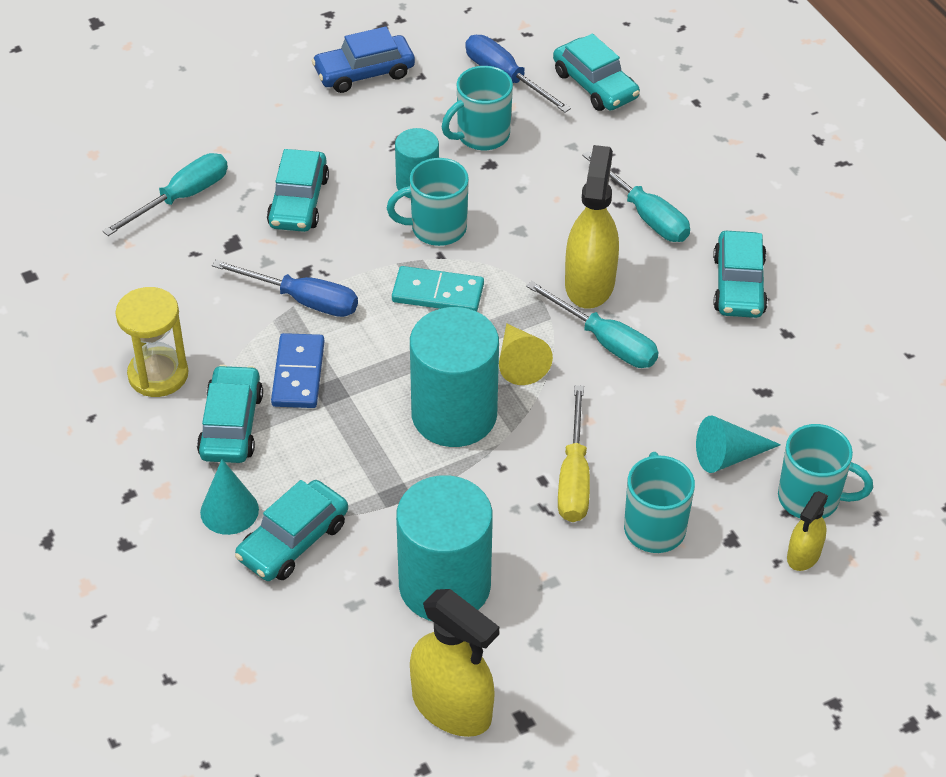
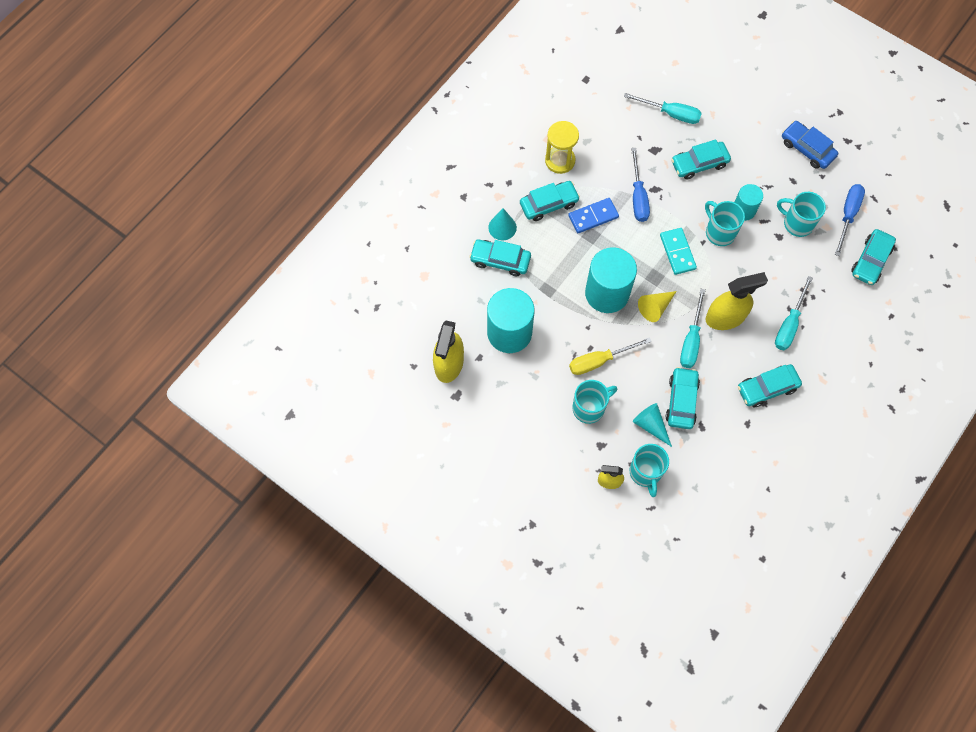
camera: 65 degrees right, 20 degrees up
(706, 398) = (681, 401): none -> turquoise car

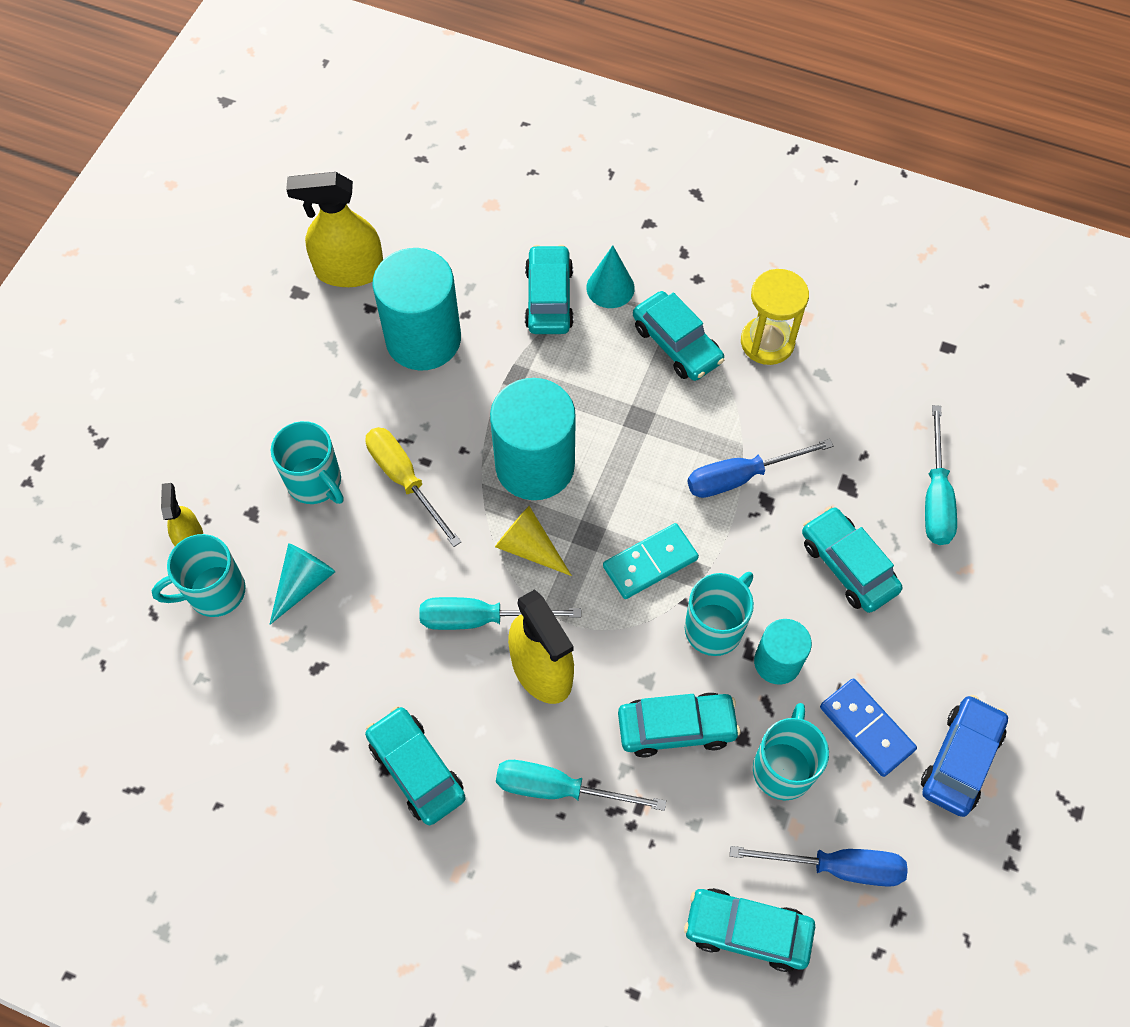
camera: 75 degrees right, 5 degrees down
(593, 216) = (676, 414): blue domino -> blue domino (866, 728)
(681, 401) = (358, 625): turquoise car -> turquoise car (676, 728)

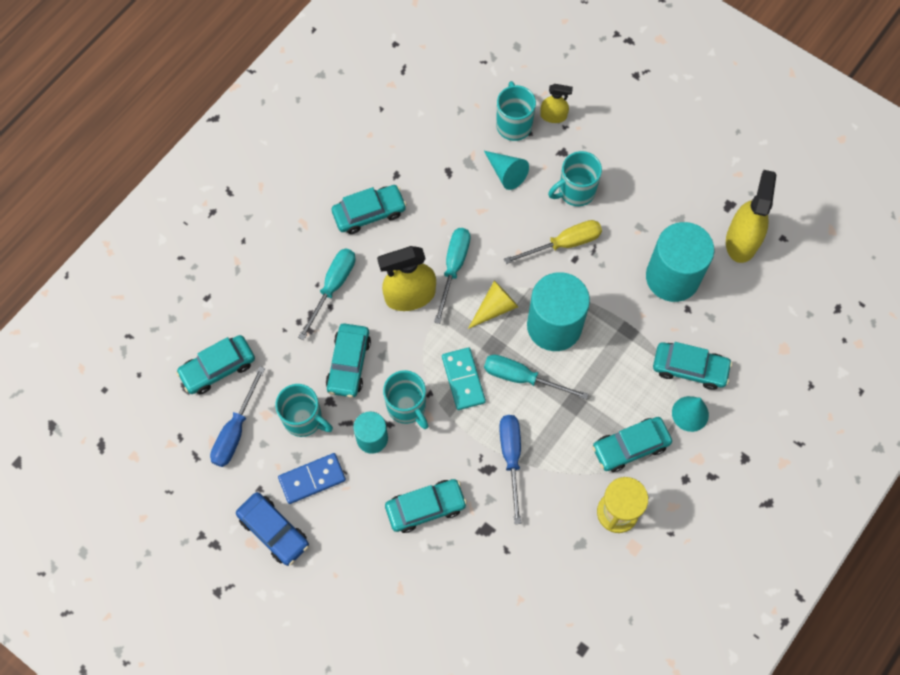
camera: 105 degrees right, 5 degrees up
(747, 931) = (218, 368): turquoise car -> turquoise car turned 150 degrees counterclockwise
(935, 496) = (460, 589): turquoise screwdriver -> turquoise screwdriver (522, 378)

